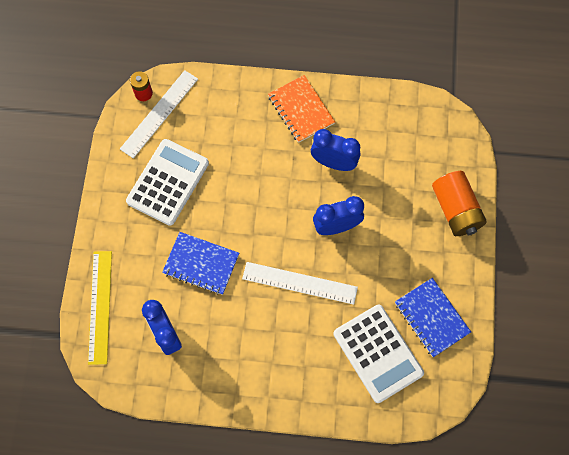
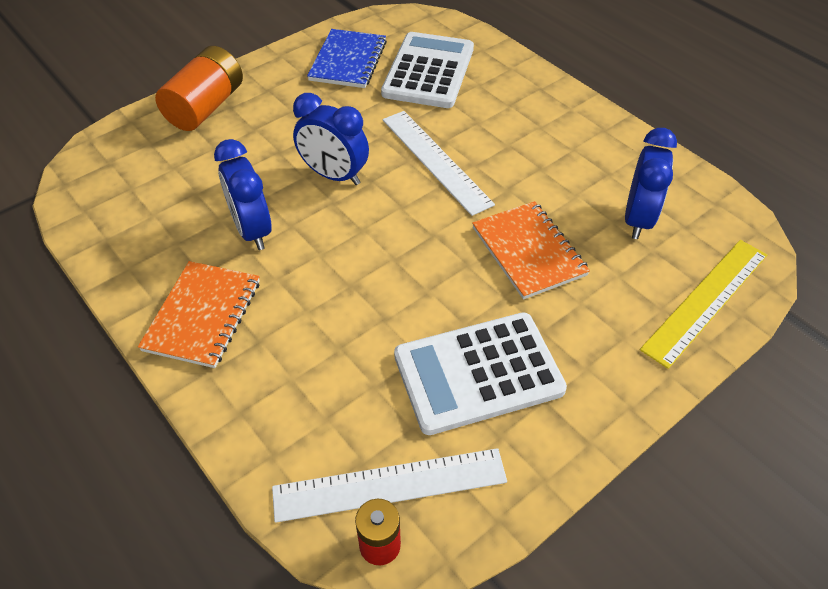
camera: 135 degrees left, 20 degrees down
(201, 264) = (529, 251): blue notebook -> orange notebook

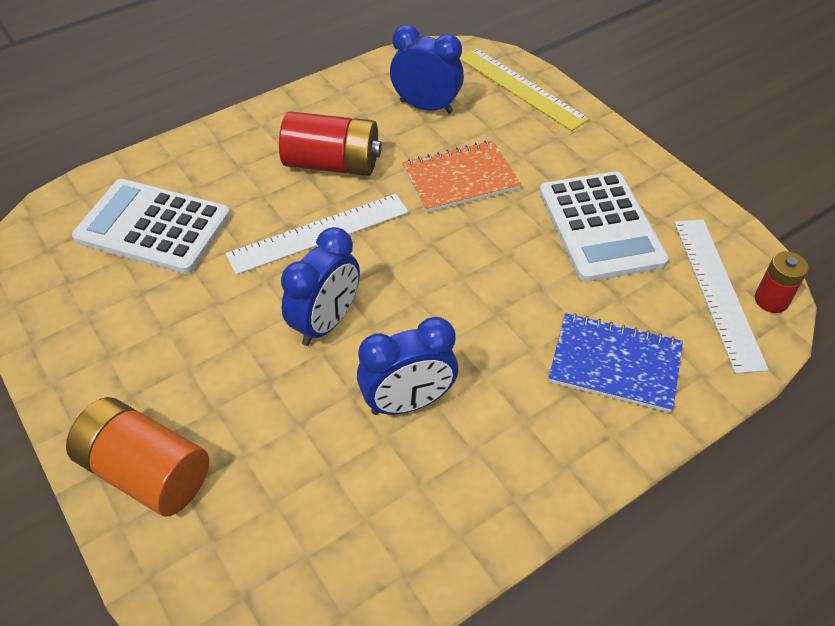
camera: 85 degrees left, 0 degrees up
(203, 315) = (538, 445): orange notebook -> none
(348, 61) = (99, 304): blue notebook -> blue notebook (615, 364)
(527, 159) = (332, 164): none -> red battery

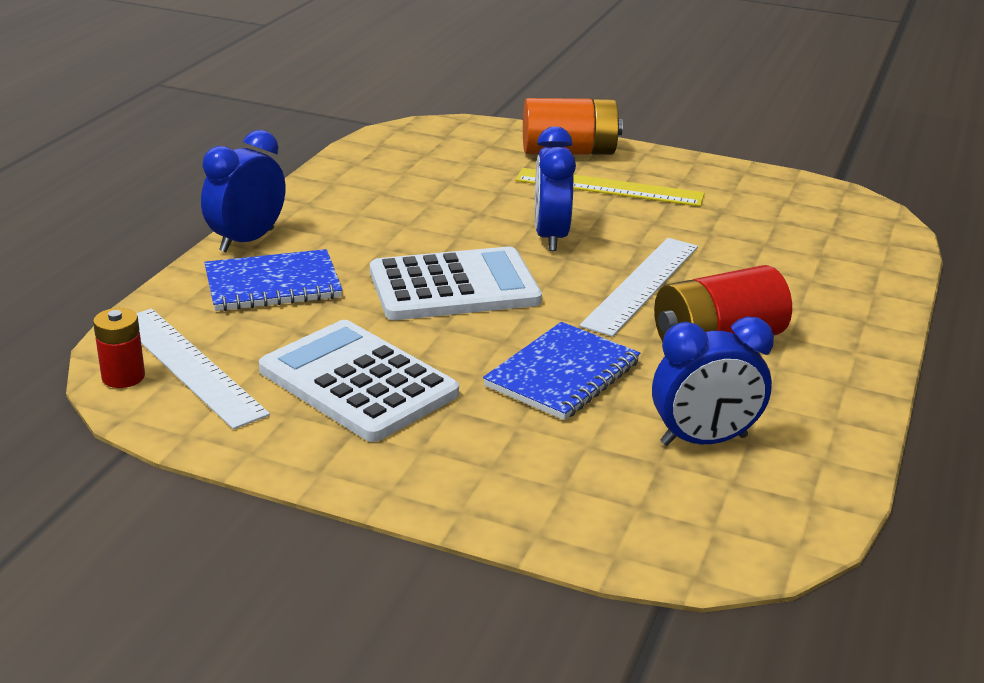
camera: 145 degrees right, 20 degrees down
(153, 227) = (788, 244): white calculator -> white calculator (454, 286)
(408, 402) = (431, 219): blue clock -> blue clock (247, 240)
(460, 179) = (563, 374): orange notebook -> blue notebook
(520, 88) = (612, 520): yellow ruler -> yellow ruler (609, 187)

